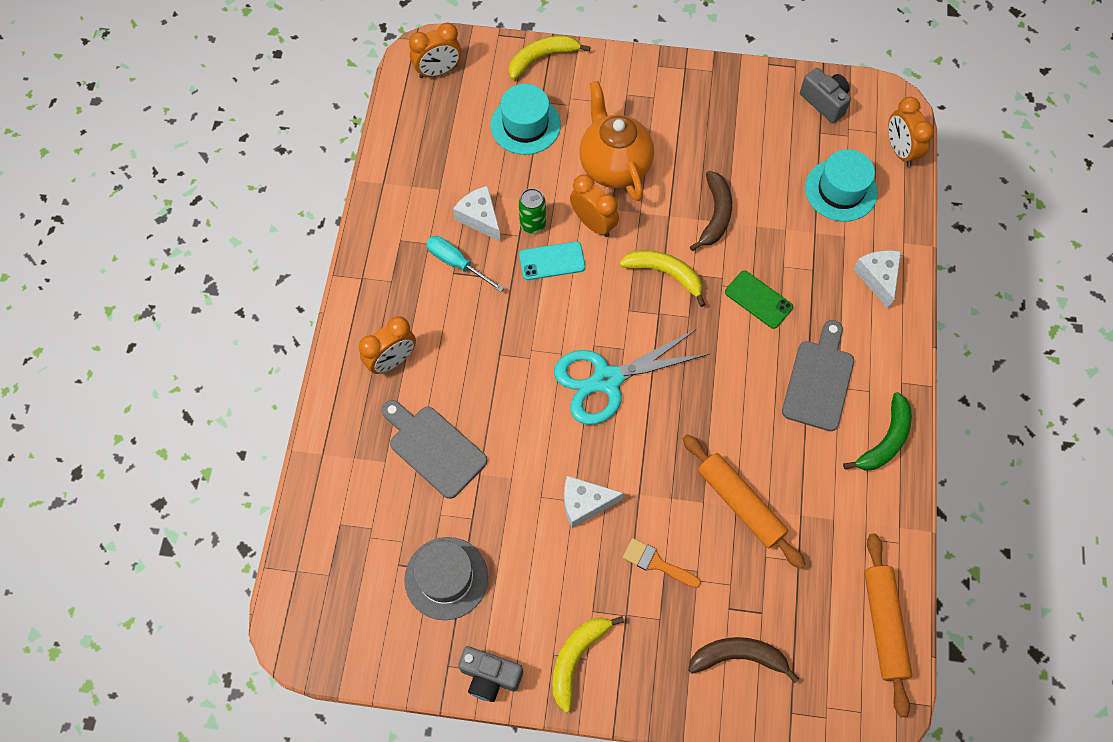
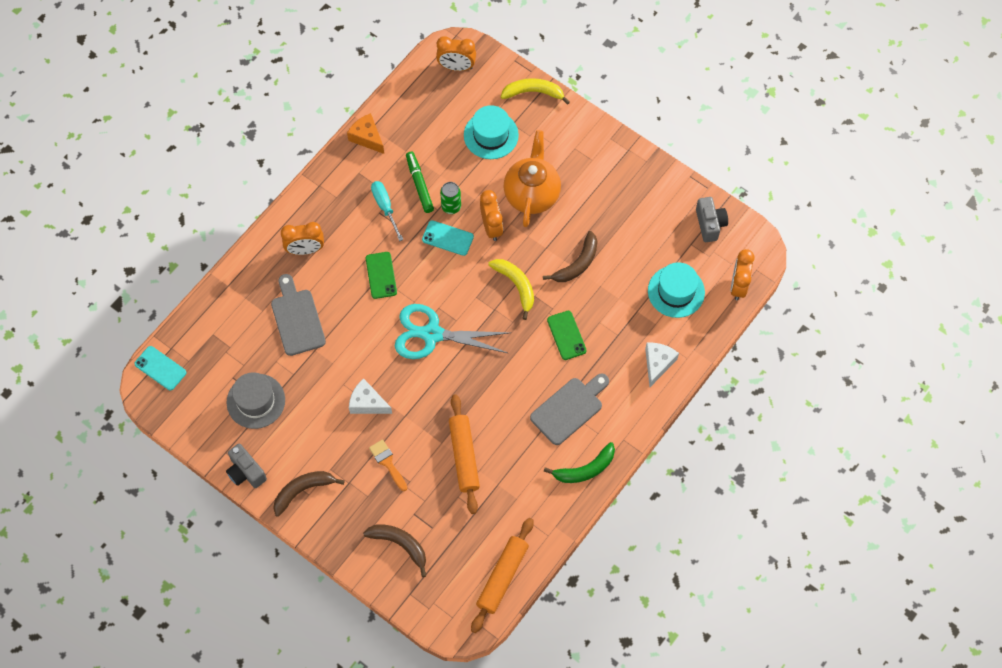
camera: 30 degrees right, 0 degrees up
(297, 605) = (160, 368): none -> turquoise phone
(385, 196) = (367, 137): none -> orange cheese
(480, 218) = (419, 184): white cheese -> green marker
(502, 343) = (381, 275): none -> green phone
(576, 658) = (303, 490): yellow banana -> brown banana

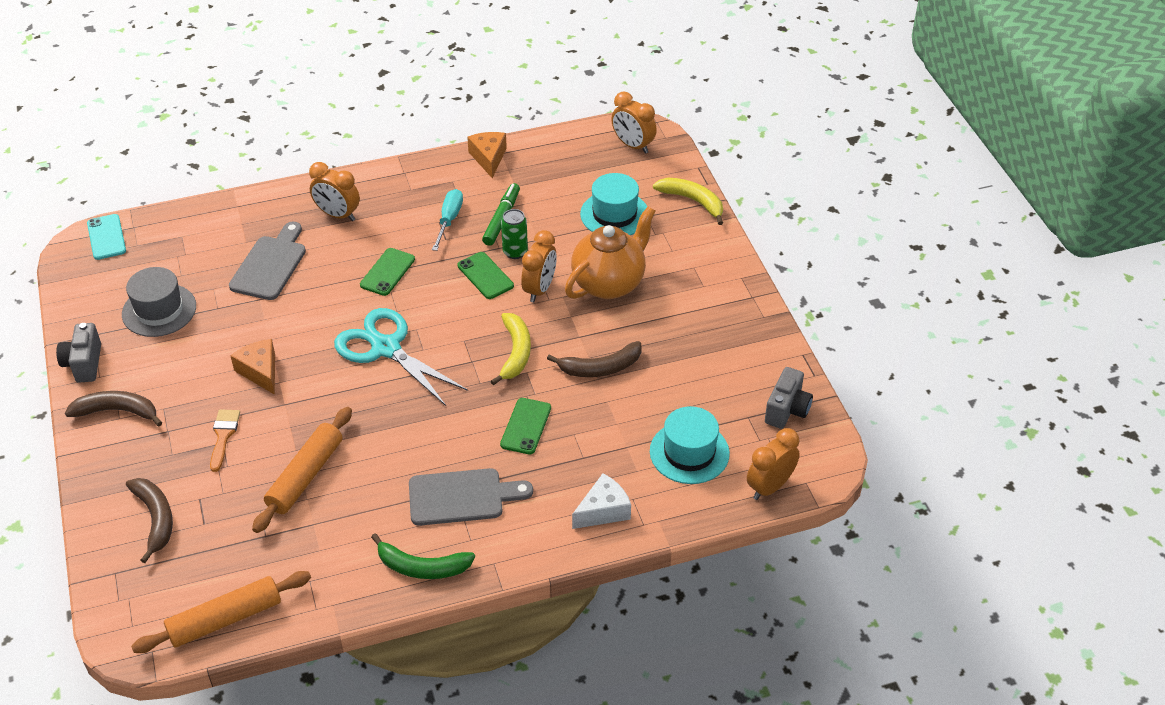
camera: 35 degrees right, 20 degrees down
(367, 403) = (260, 371): white cheese -> orange cheese
(447, 238) = (485, 276): turquoise phone -> green phone

